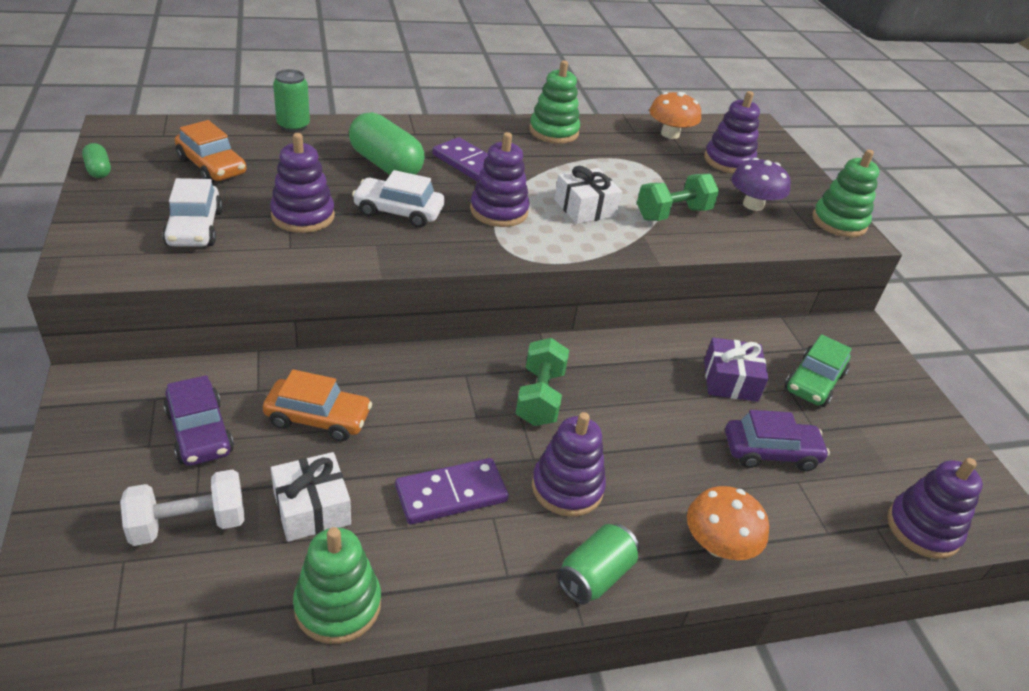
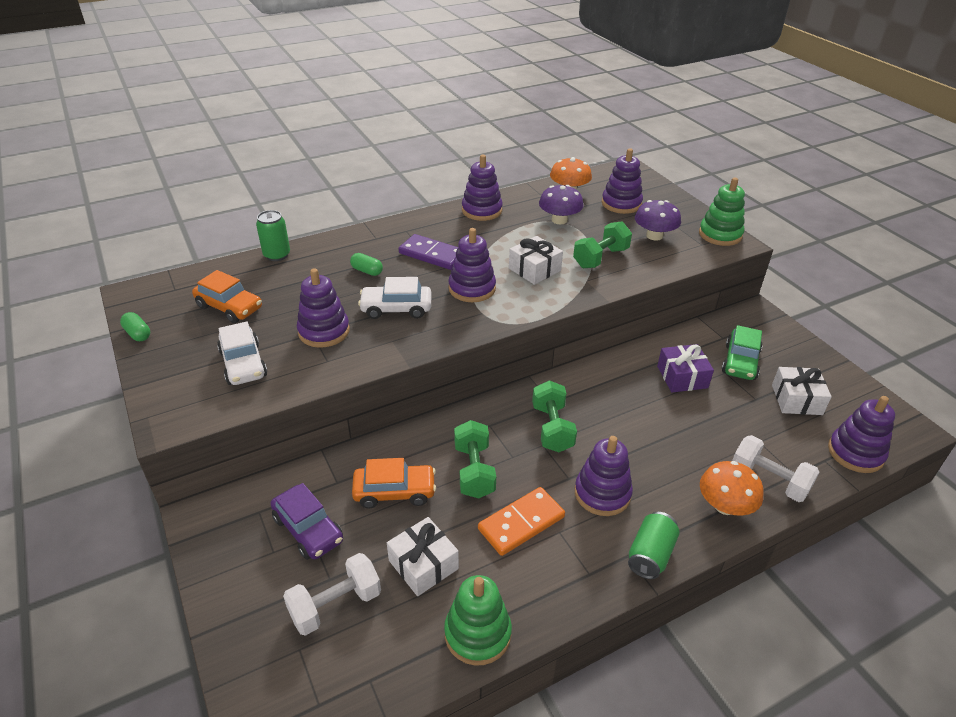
camera: 10 degrees left, 0 degrees up
(386, 165) = (367, 271): green capsule -> green capsule, size x0.47
(422, 420) = (474, 471): none -> green dumbbell
(451, 494) = (521, 523): purple domino -> orange domino
(553, 131) = (482, 210): green stacking toy -> purple stacking toy
(642, 162) = (559, 220): none -> purple mushroom
(770, 452) = (732, 425): purple car -> none
(790, 530) = (768, 480): none -> white dumbbell
(869, 444) = (796, 399): none -> white gift

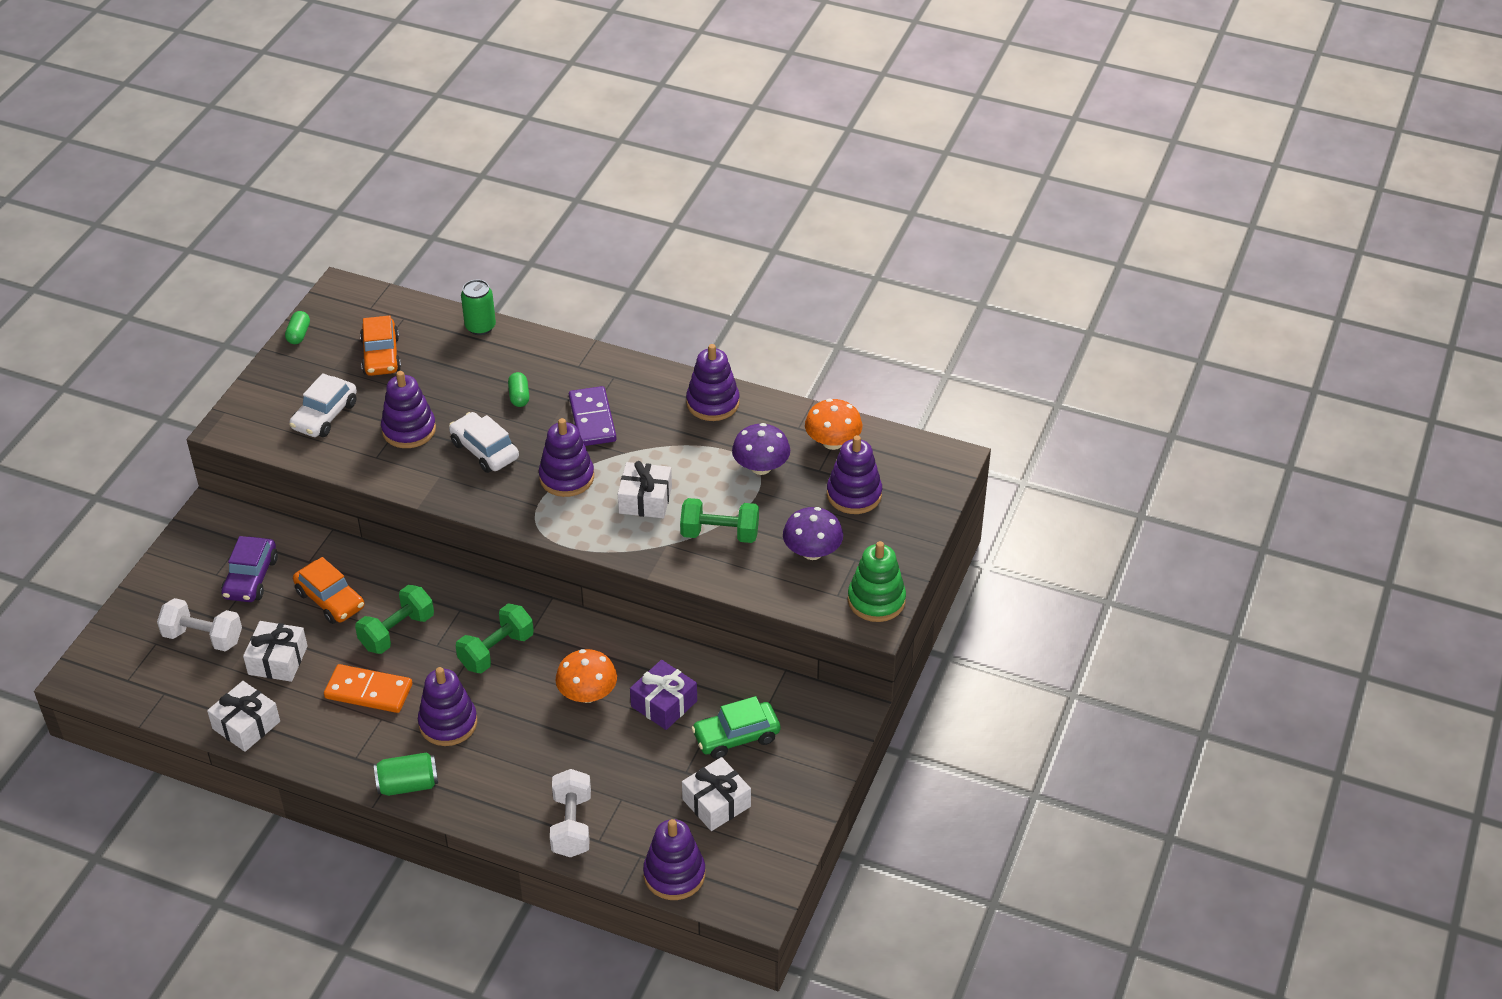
camera: 50 degrees right, 5 degrees up
(477, 633) = (246, 725): green stacking toy -> white gift
(725, 506) = (509, 808): orange mushroom -> orange mushroom (587, 694)

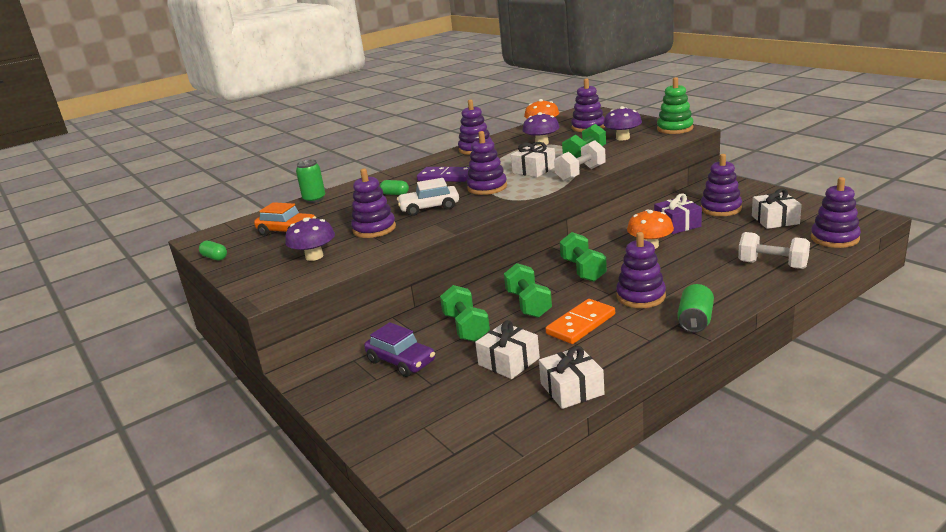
camera: 55 degrees left, 20 degrees down
(203, 637) = (444, 397): white dumbbell -> white dumbbell (580, 174)
(325, 416) = (314, 256): white car -> purple mushroom
(330, 600) = (466, 327): orange car -> green dumbbell
(736, 736) = (720, 209): green car -> purple stacking toy

